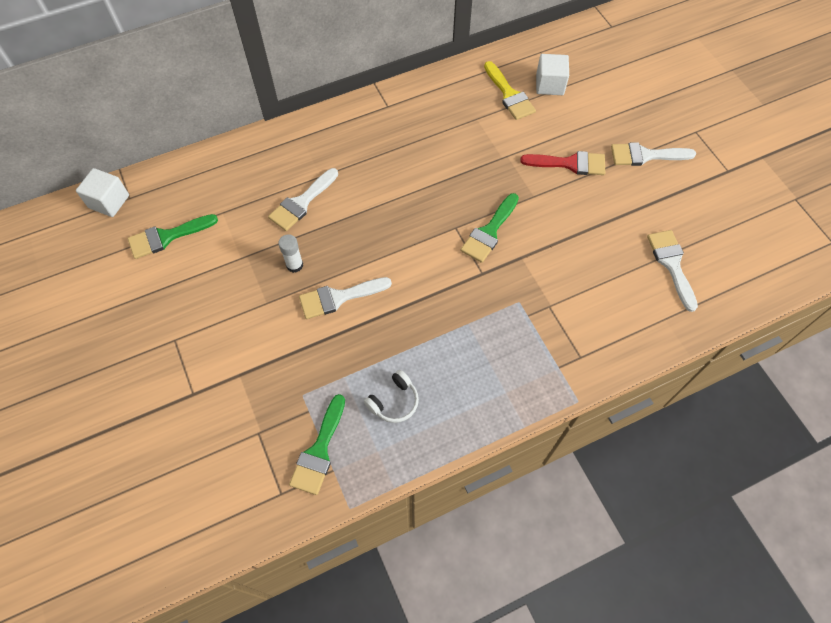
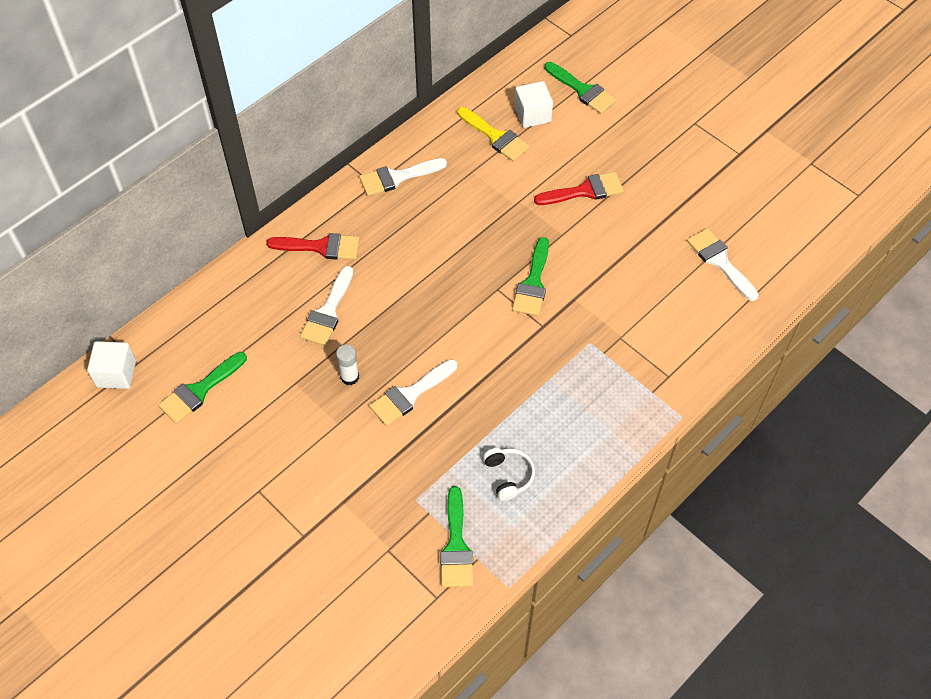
camera: 20 degrees left, 5 degrees down
(320, 146) = (320, 247): none -> red brush
(394, 401) = (509, 476): white headphones -> white headphones turned 45 degrees counterclockwise
(603, 76) = (582, 90): none -> green brush
(645, 155) = (655, 161): white brush -> white brush (397, 177)

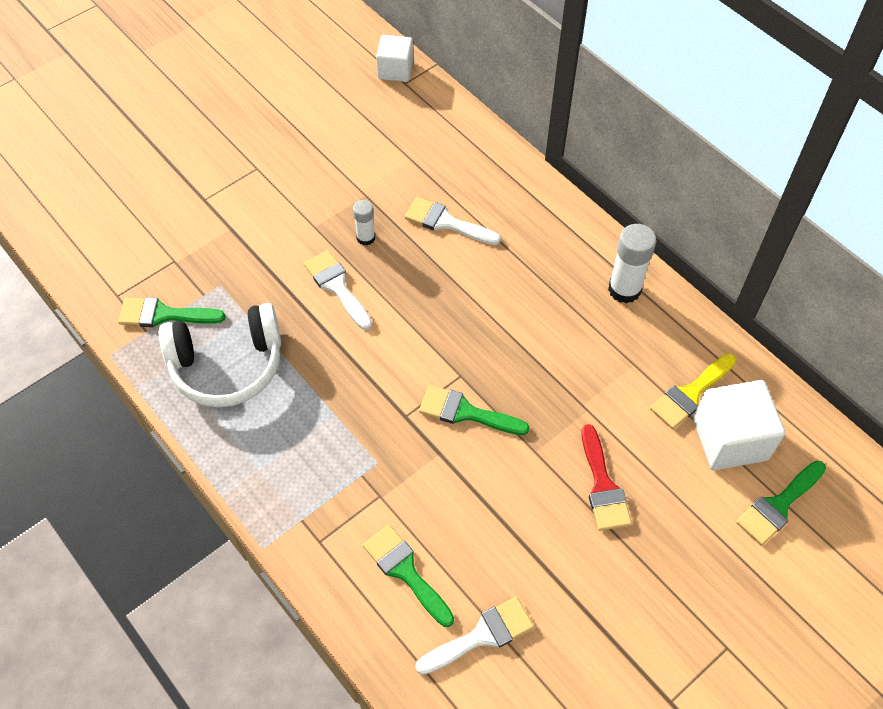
camera: 95 degrees right, 0 degrees up
(199, 390) = (368, 126): green brush -> green brush (405, 571)
(320, 247) = (529, 218): red brush -> none
(397, 177) = (624, 289): white brush -> white glue stick
(509, 476) = (227, 365): white headphones -> white headphones, size x2.16
(532, 115) = (730, 439): white cube -> white cube, size x1.56

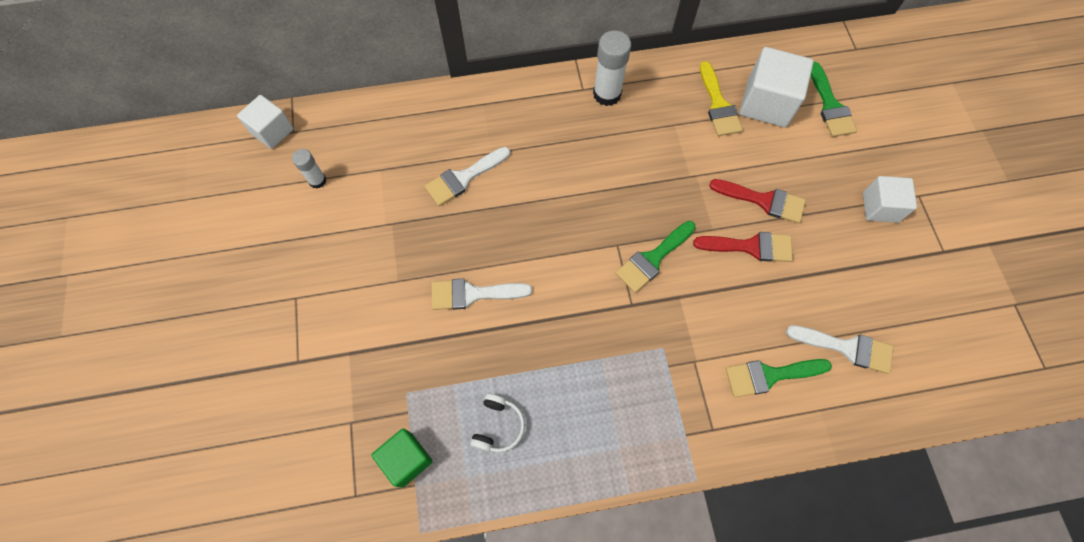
camera: 60 degrees left, 10 degrees up
(164, 314) = (406, 459): green brush -> green cube
(227, 365) = (498, 426): white headphones -> white headphones, size x0.46
(366, 238) = (437, 246): white glue stick -> white glue stick (317, 180)
(481, 636) = (846, 348): white brush -> white brush turned 105 degrees clockwise
(538, 495) = (750, 247): none -> red brush
(680, 609) = (880, 207): none -> white cube

